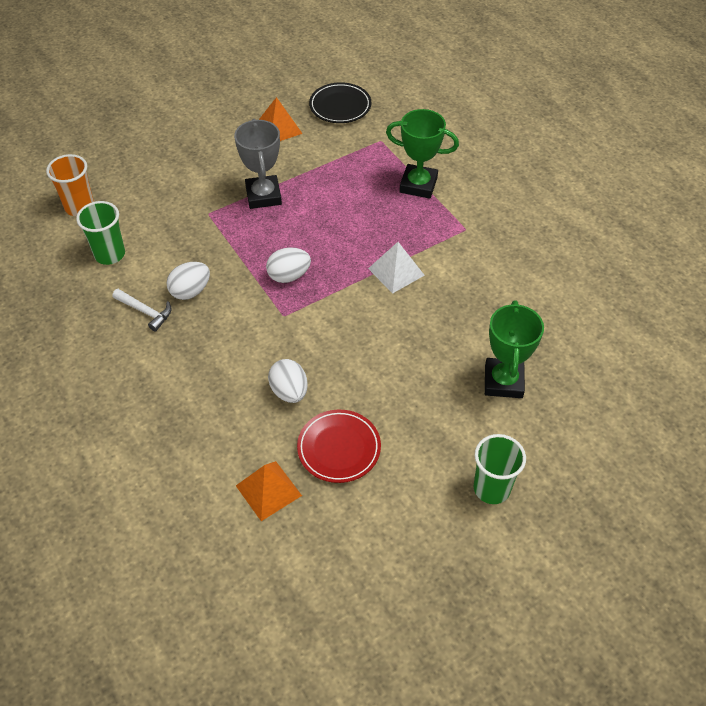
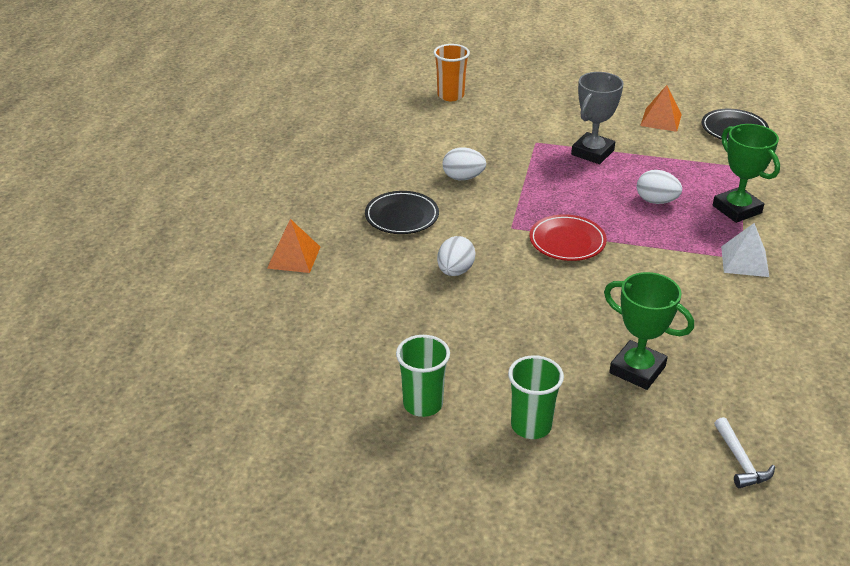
camera: 45 degrees right, 15 degrees down
(110, 254) = (436, 130): green cup -> green cup (423, 404)
(145, 312) = (417, 172): white hammer -> white hammer (740, 461)
(185, 368) = (402, 216): none -> black plate
(268, 490) = (364, 315): orange pyramid -> orange pyramid (294, 257)
(289, 276) = (547, 207): white egg -> white egg (656, 201)
(339, 448) = (446, 324): red plate -> red plate (567, 241)
(396, 271) = (639, 251): white pyramid -> white pyramid (744, 261)
(503, 381) = (637, 369): green trophy -> green trophy turned 75 degrees clockwise

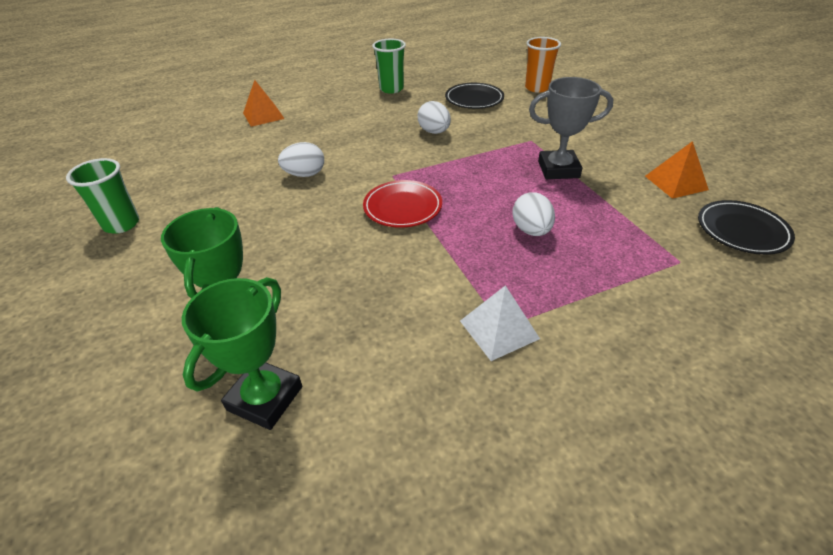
camera: 55 degrees right, 5 degrees up
(402, 216) = (353, 130): black plate -> black plate (474, 99)
(531, 426) = (116, 287): green cup -> green cup (391, 89)
(737, 209) = (591, 287): green trophy -> green trophy (265, 398)
(740, 461) = (113, 462): white hammer -> none

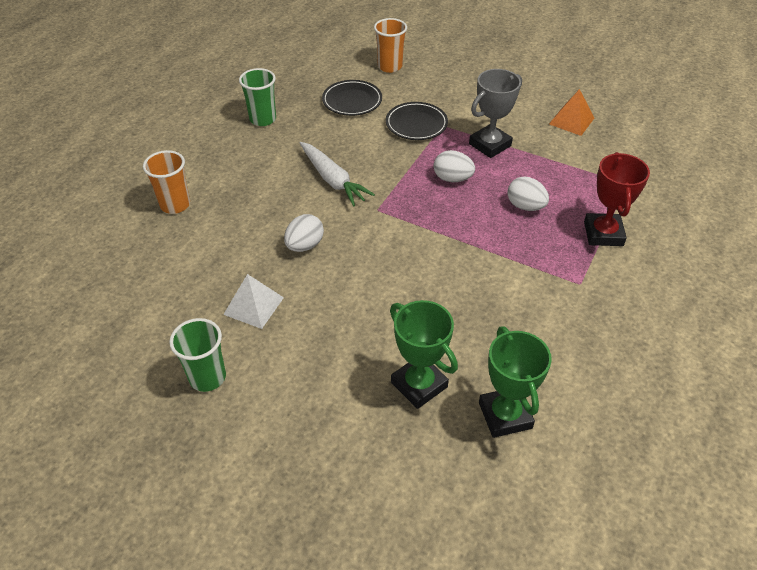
camera: 40 degrees left, 5 degrees up
(263, 115) = (175, 205): orange pyramid -> orange cup
(387, 142) = (333, 180): none -> white carrot
(402, 207) = (420, 234): red plate -> none
(434, 132) = (359, 151): white egg -> white egg (452, 179)
(499, 329) = (580, 287): white pyramid -> white pyramid (253, 305)
(591, 294) = (603, 233): none -> red trophy
(742, 231) = (638, 142): black plate -> black plate (416, 124)

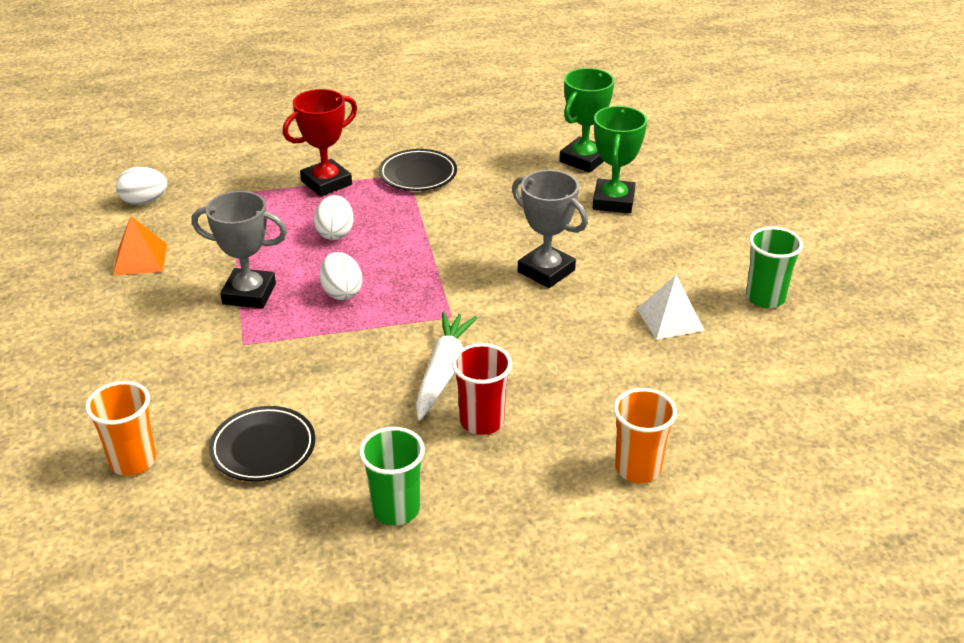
camera: 130 degrees left, 10 degrees down
(279, 172) = (482, 421): none -> red cup
(304, 245) = (561, 333): white egg -> white egg (144, 201)
(373, 280) = (546, 271): none -> grey trophy
(416, 124) = (262, 365): black plate -> black plate (418, 174)

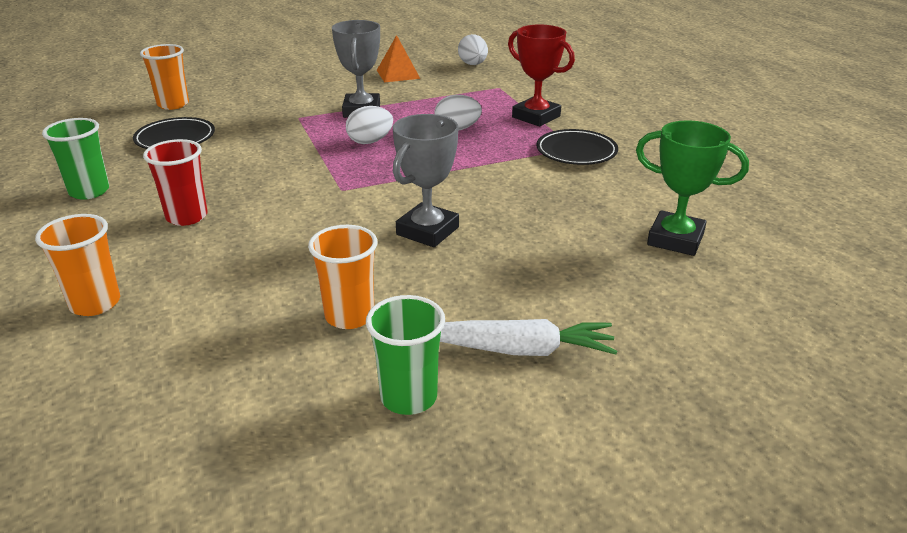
camera: 80 degrees right, 5 degrees down
(443, 372) = (258, 193): white carrot -> white carrot (517, 350)
(613, 201) = (591, 265): green trophy -> none
(670, 319) = (349, 316): white pyramid -> orange cup

